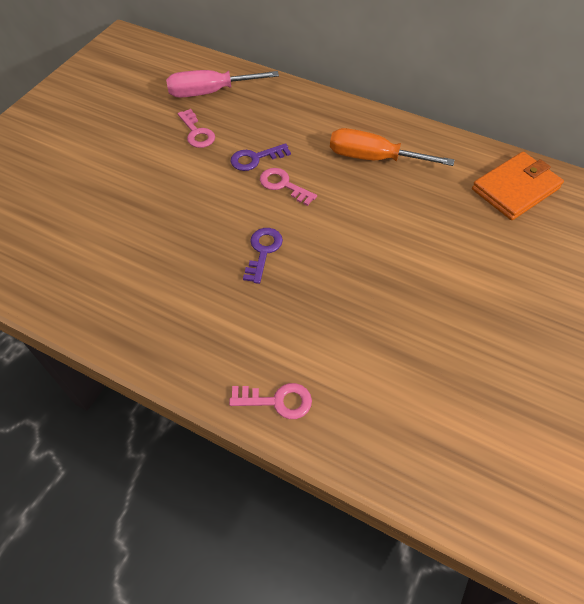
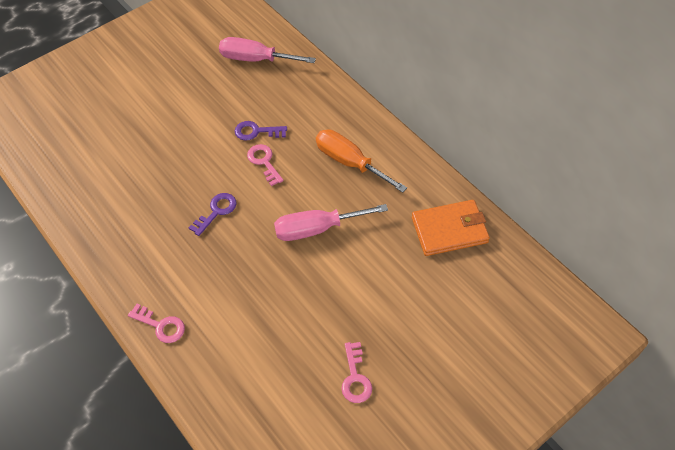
camera: 25 degrees right, 0 degrees up
(197, 133) = (225, 93): pink key -> pink key (355, 377)
(384, 232) = (317, 229): none -> pink screwdriver

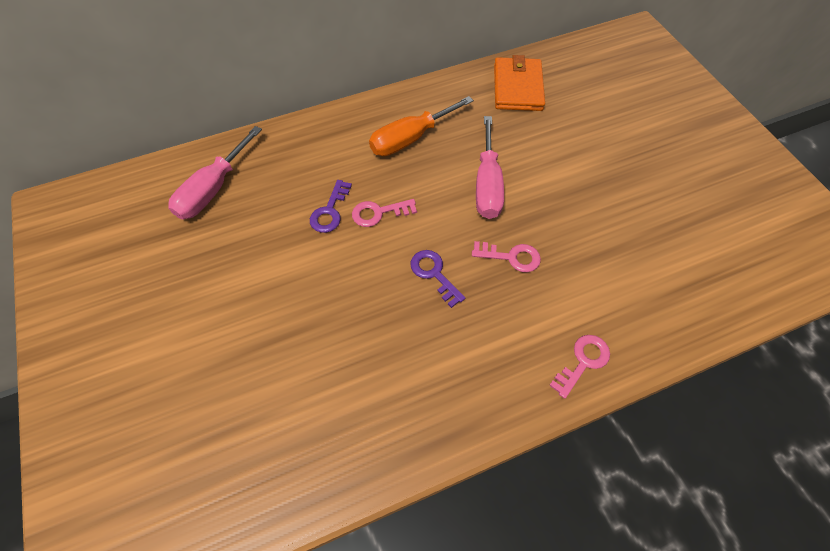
camera: 75 degrees left, 5 degrees up
(355, 377) = (666, 193): pink key -> pink key (511, 257)

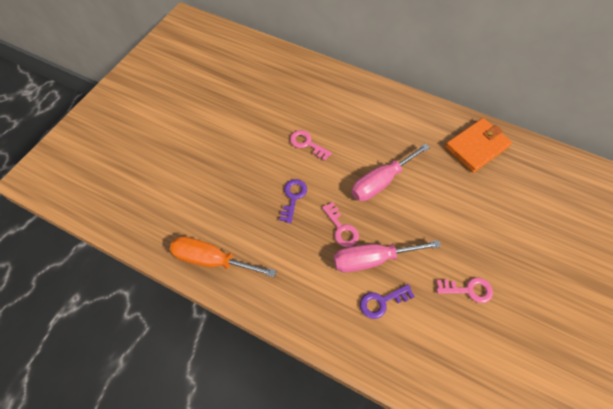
camera: 50 degrees right, 0 degrees up
(213, 189) = (251, 66): pink screwdriver -> pink screwdriver (372, 259)
(330, 211) = (286, 122): purple key -> purple key (382, 302)
(410, 138) = (373, 121): orange screwdriver -> orange screwdriver (212, 260)
(583, 362) = (304, 313): pink key -> pink key (468, 290)

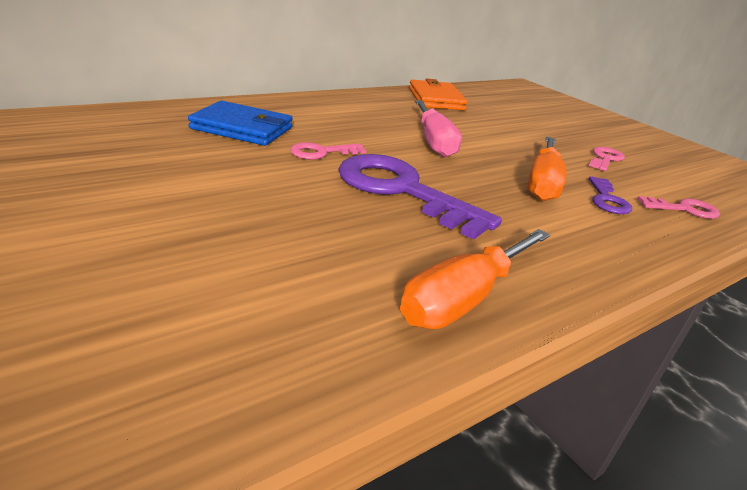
camera: 65 degrees left, 30 degrees down
(293, 197) = (402, 191): purple key -> purple key, size x2.08
(303, 99) = (242, 128): none -> blue wallet
(341, 228) = (483, 182): pink key -> pink key (684, 209)
(372, 259) = (542, 183): pink screwdriver -> orange screwdriver

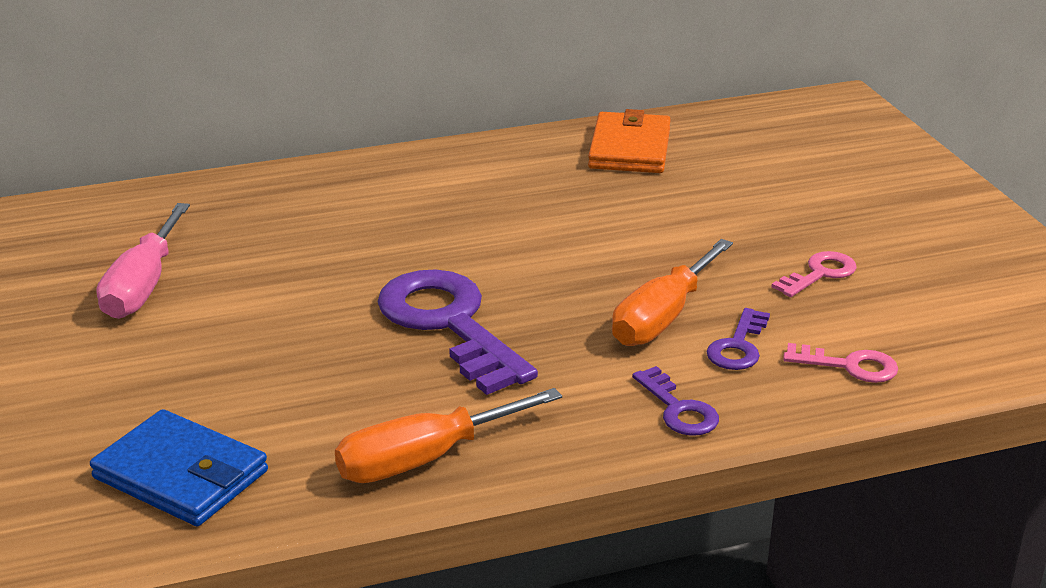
camera: 20 degrees right, 0 degrees up
(242, 128) = (295, 221): blue wallet -> blue wallet (181, 475)
(322, 152) = (380, 262): pink key -> none
(434, 142) = (555, 242): pink screwdriver -> pink screwdriver (143, 286)
(616, 243) = (678, 409): none -> purple key

